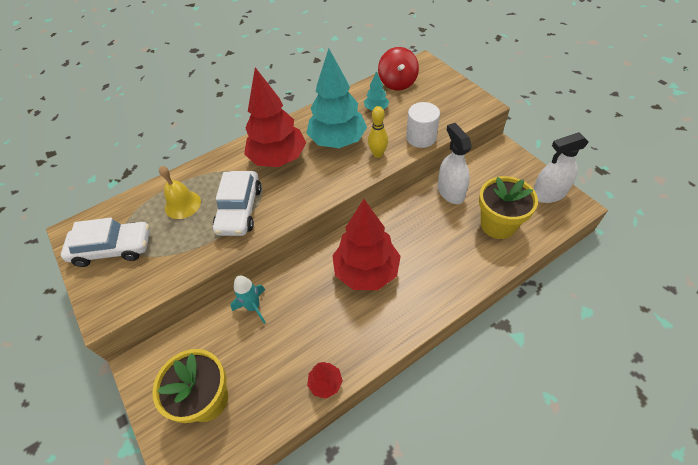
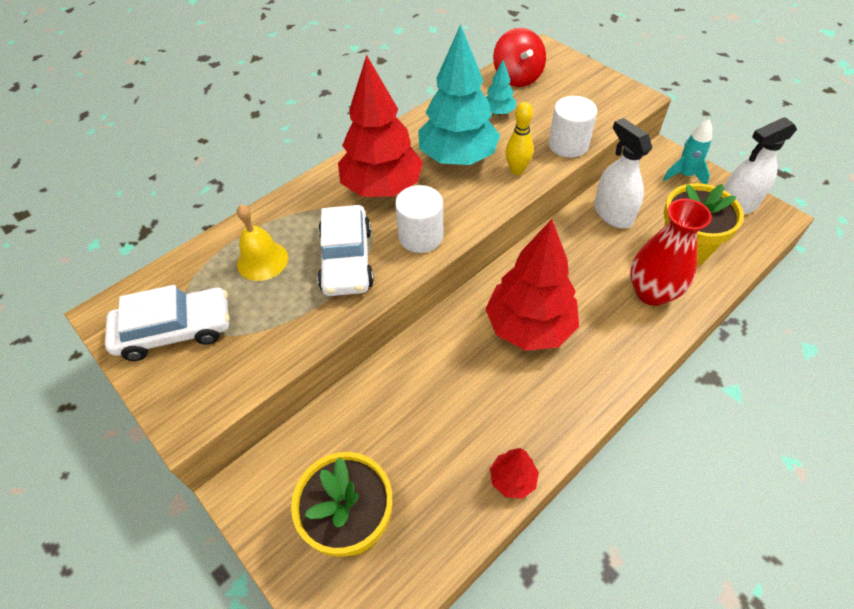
camera: 10 degrees left, 0 degrees up
(253, 307) = (386, 391): turquoise rocket -> turquoise rocket (684, 175)
(295, 197) = (420, 236): none -> white cylinder
(464, 255) = (652, 292): none -> red vase

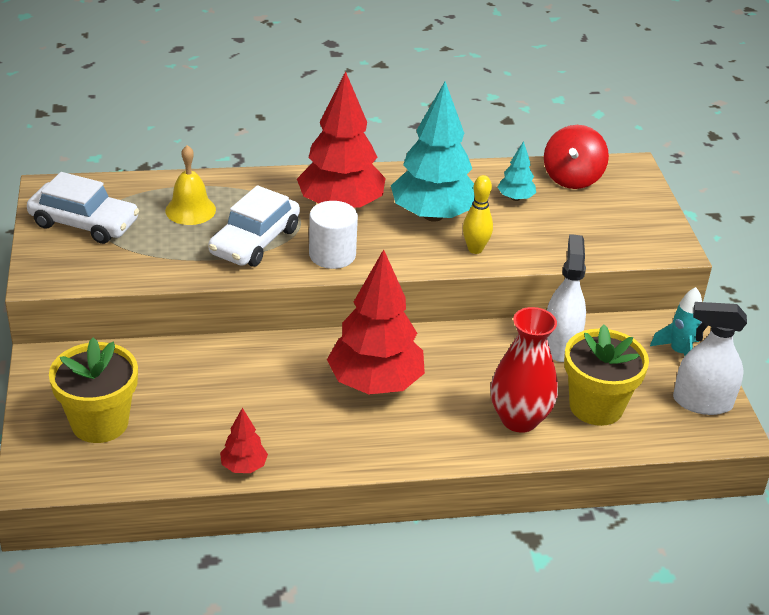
camera: 30 degrees right, 15 degrees down
(568, 144) = (550, 253): white cylinder -> none

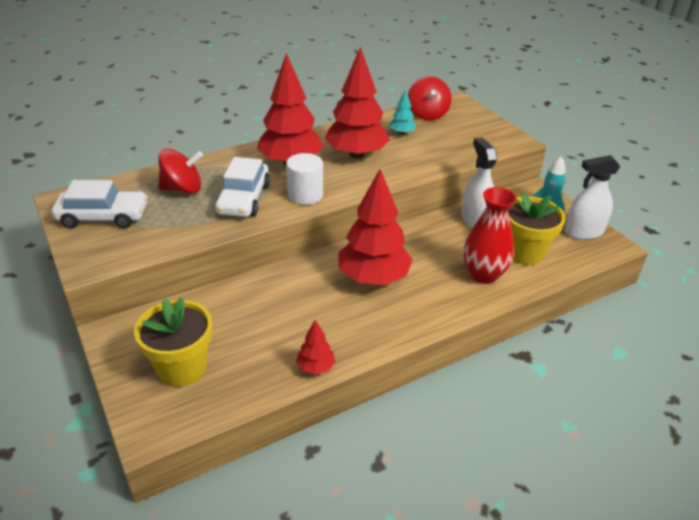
camera: 20 degrees left, 0 degrees up
(190, 210) = (183, 189): yellow bell -> red spinning top
(433, 215) = (356, 154): turquoise tree -> red tree
(475, 249) = (398, 169): yellow bowling pin -> none

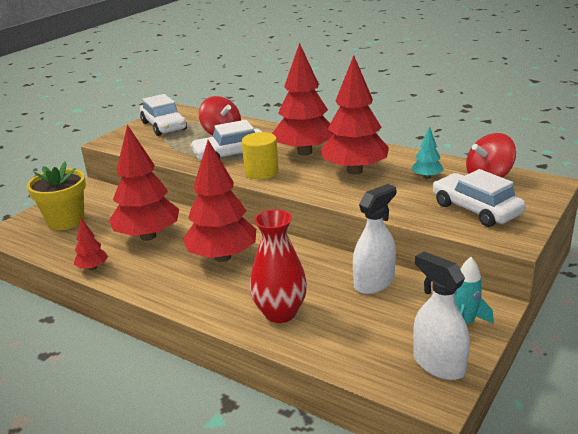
camera: 65 degrees right, 10 degrees down
(288, 313) = (148, 236): none -> red tree
(305, 195) = (261, 172): white cylinder -> yellow cylinder
(468, 136) = (476, 209): none -> white car
(524, 252) = (346, 329): yellow flower pot -> none

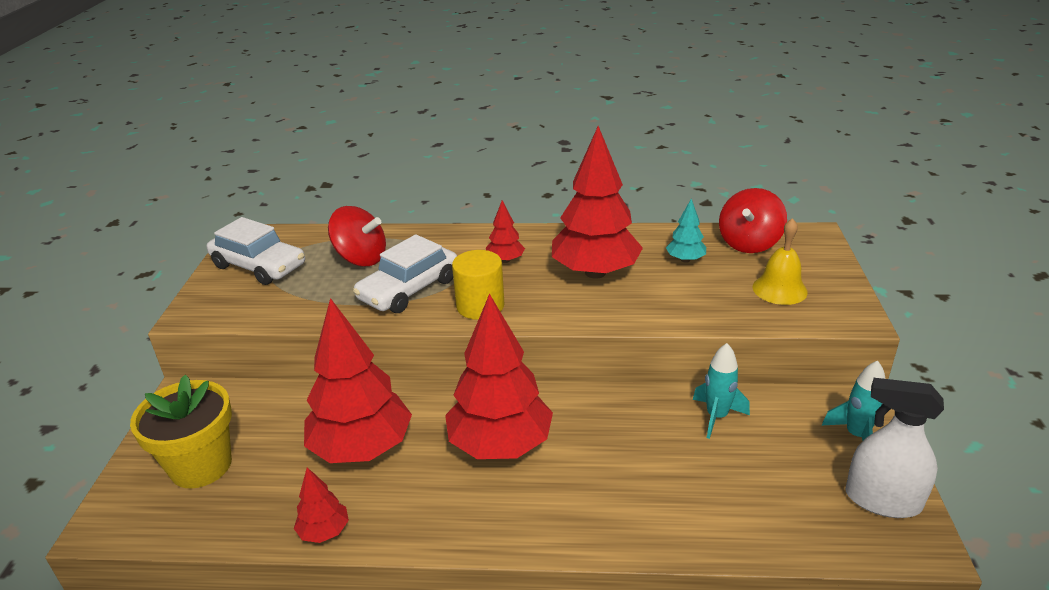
camera: 30 degrees left, 5 degrees up
(280, 313) = (652, 502): red vase -> none
(304, 152) = (505, 260): red tree -> red tree, size x0.45
(374, 283) = (716, 416): white spray bottle -> turquoise rocket
(476, 209) = (779, 289): white car -> yellow bell

